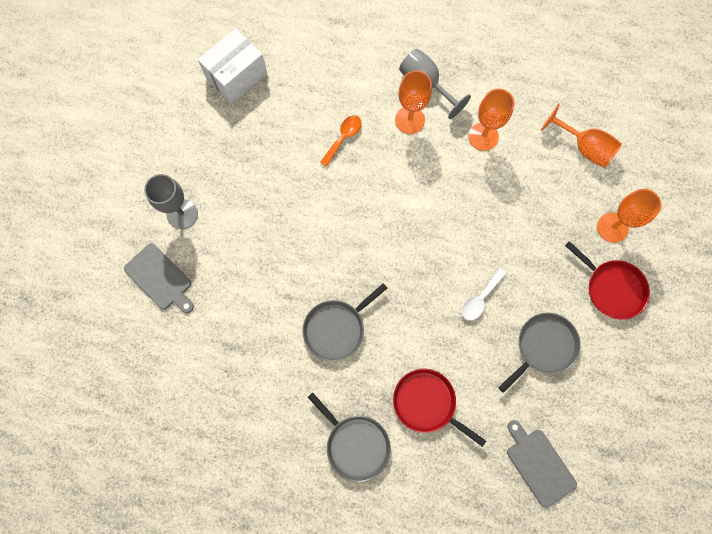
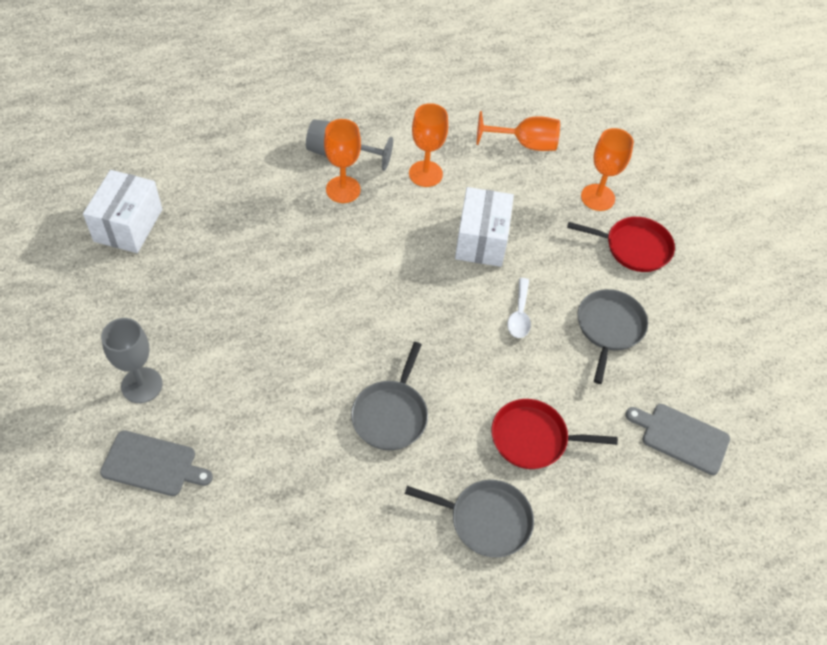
camera: 35 degrees left, 20 degrees down
(343, 138) = (283, 234): orange spoon -> none
(491, 219) = (481, 240): none -> white box

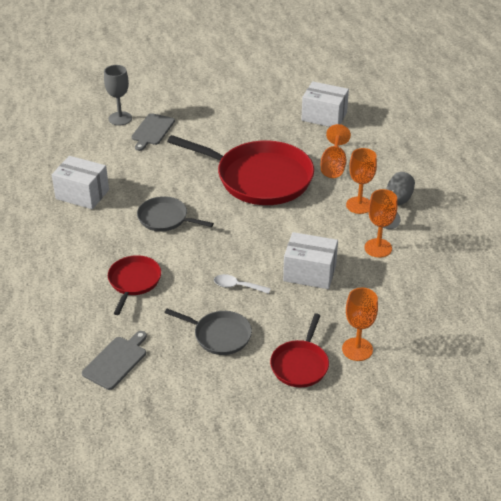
camera: 100 degrees right, 15 degrees down
(142, 385) = (204, 125): grey goblet -> grey goblet (120, 118)
(287, 301) = (259, 178): none -> red pan
(339, 549) = (82, 194): none -> white box
(486, 520) = (82, 254): grey pan -> none
(525, 144) = (418, 310): orange goblet -> orange goblet (333, 165)

